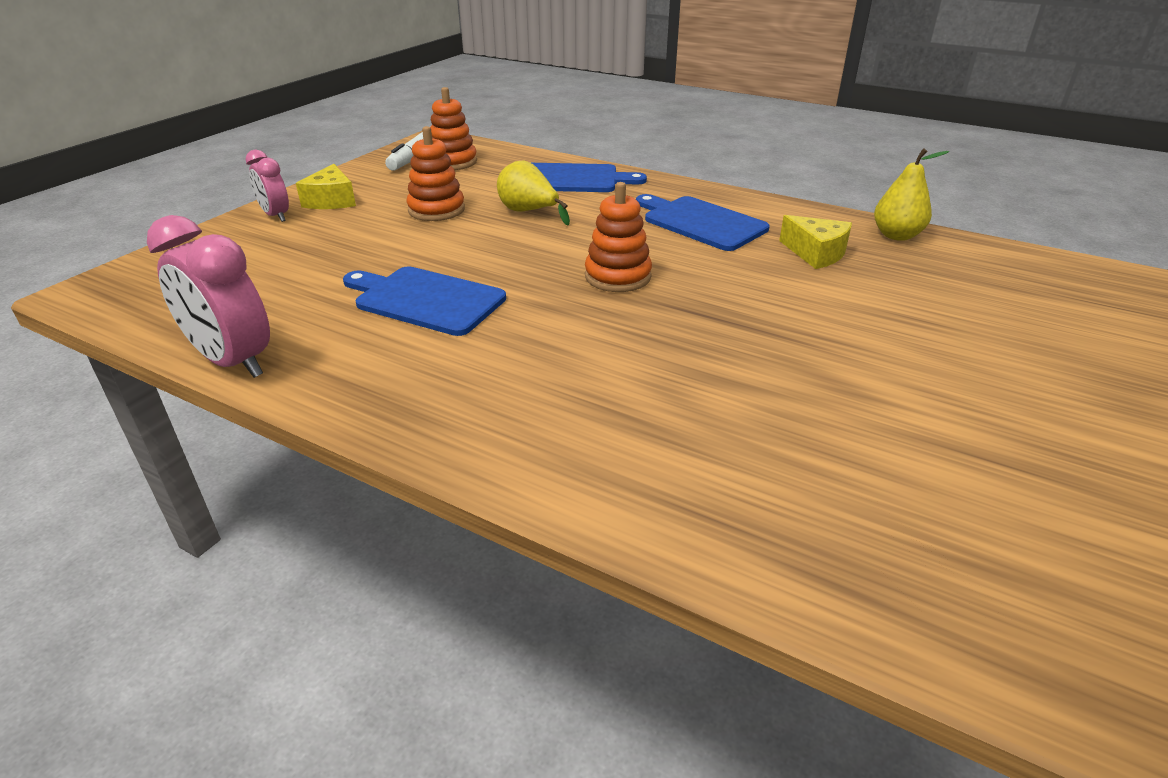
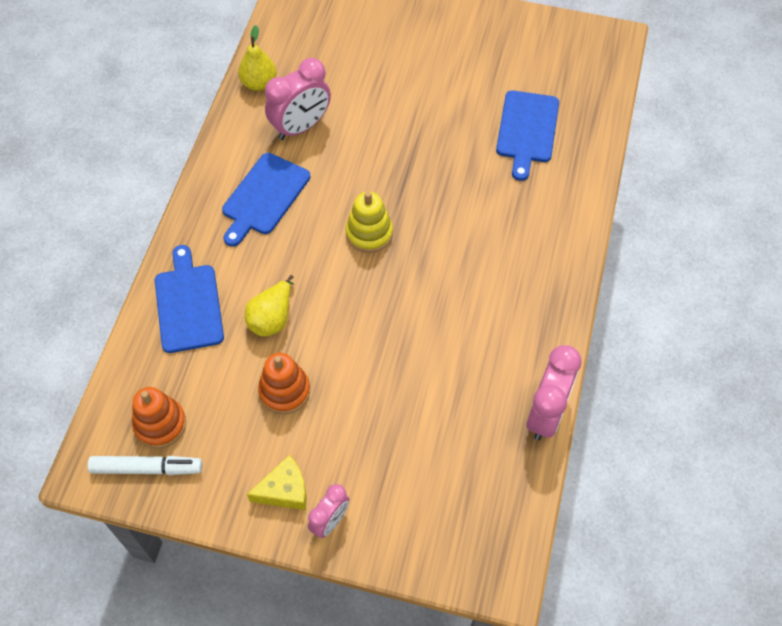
camera: 105 degrees left, 25 degrees up
(425, 300) = (437, 337): blue cutting board -> blue cutting board (527, 130)
(617, 276) = (369, 233): orange stacking toy -> yellow stacking toy
(816, 253) = (301, 127): yellow cheese -> pink clock

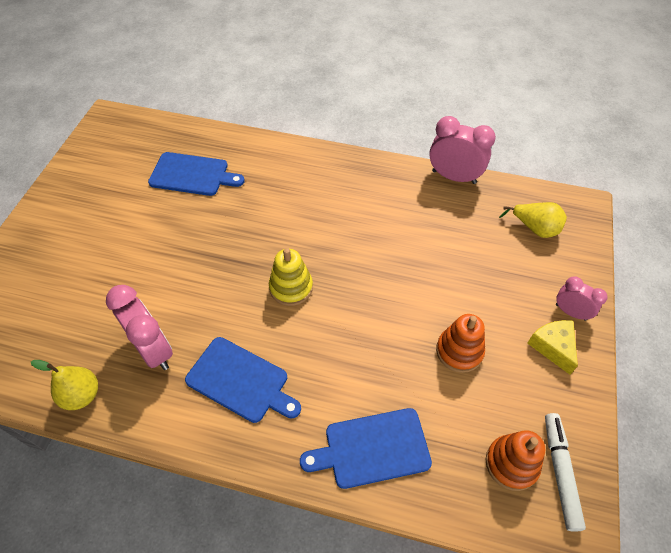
camera: 90 degrees left, 5 degrees down
(272, 318) = (384, 366): yellow pear -> yellow pear (534, 228)

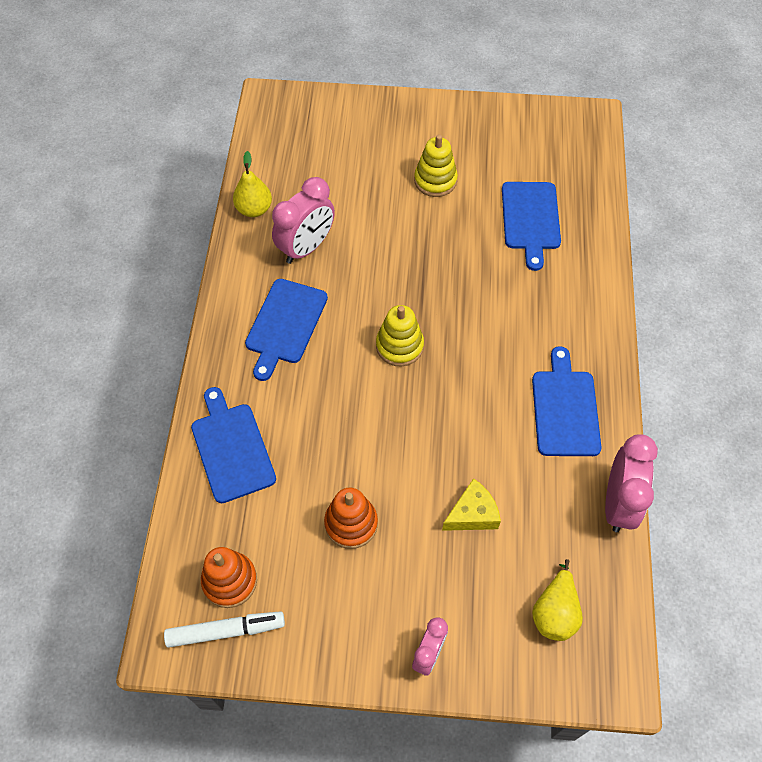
camera: 80 degrees right, 5 degrees up
(121, 231) = (435, 180): none -> yellow stacking toy
(374, 190) = (565, 409): none -> blue cutting board
(553, 347) = (374, 629): yellow cheese -> yellow cheese (472, 514)

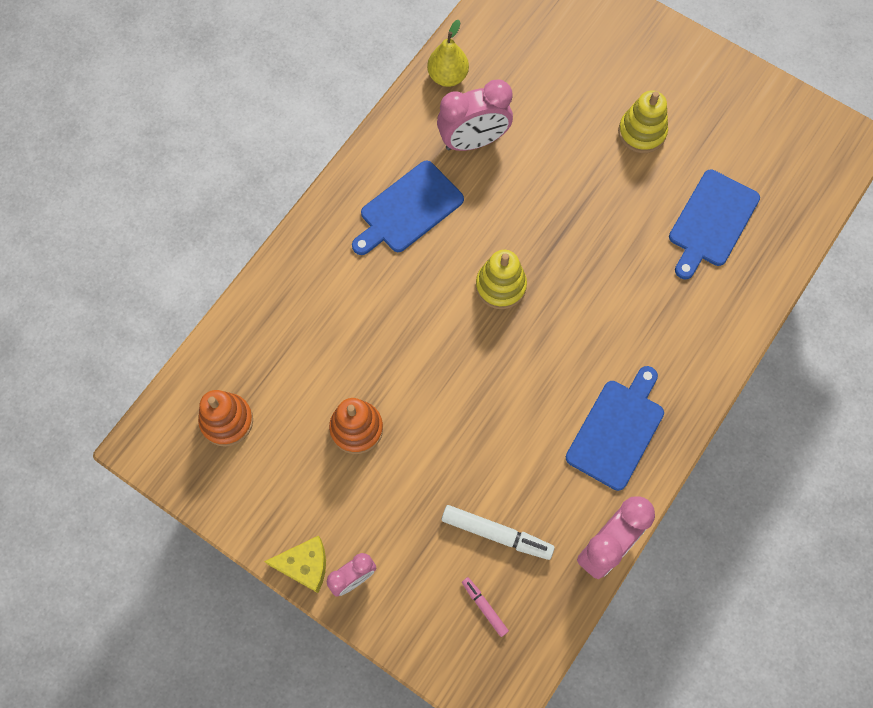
camera: 30 degrees right, 10 degrees up
(226, 631) = (200, 461): white marker -> white marker (496, 534)
(231, 448) = (294, 303): blue cutting board -> none
(472, 514) = (467, 480): yellow cheese -> yellow cheese (305, 565)
(555, 612) = (484, 607): yellow pear -> pink marker

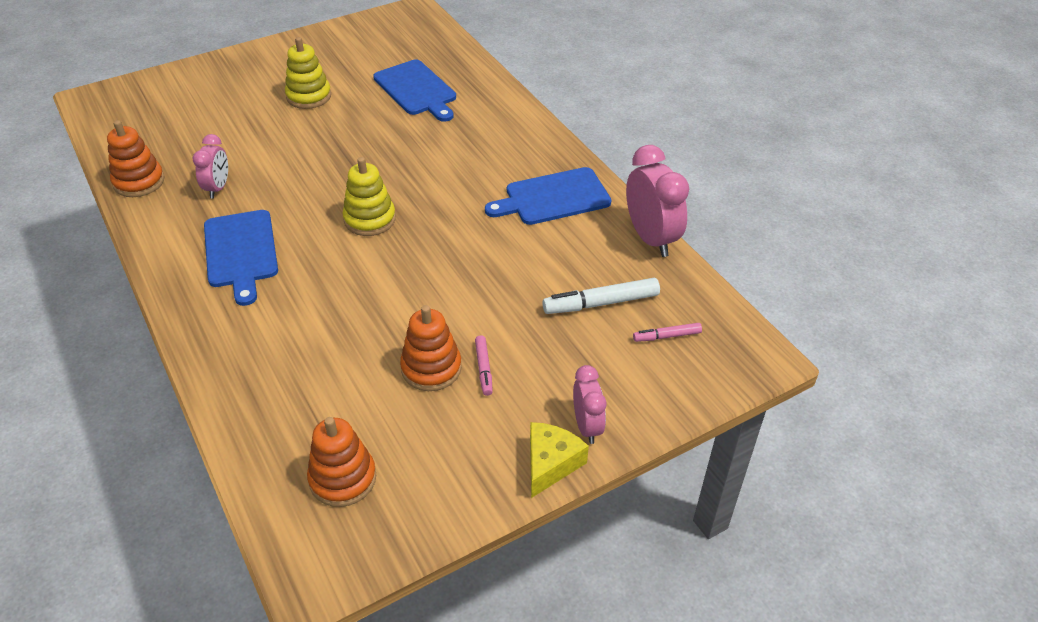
camera: 65 degrees left, 25 degrees down
(375, 469) = (484, 368): none -> pink marker
(447, 76) = (139, 182): yellow pear -> orange stacking toy
(473, 141) = (218, 188): pink clock -> pink clock, size x0.60
(496, 534) = (601, 303): white marker -> white marker turned 150 degrees counterclockwise
(617, 430) = (553, 197): blue cutting board -> blue cutting board turned 75 degrees counterclockwise

